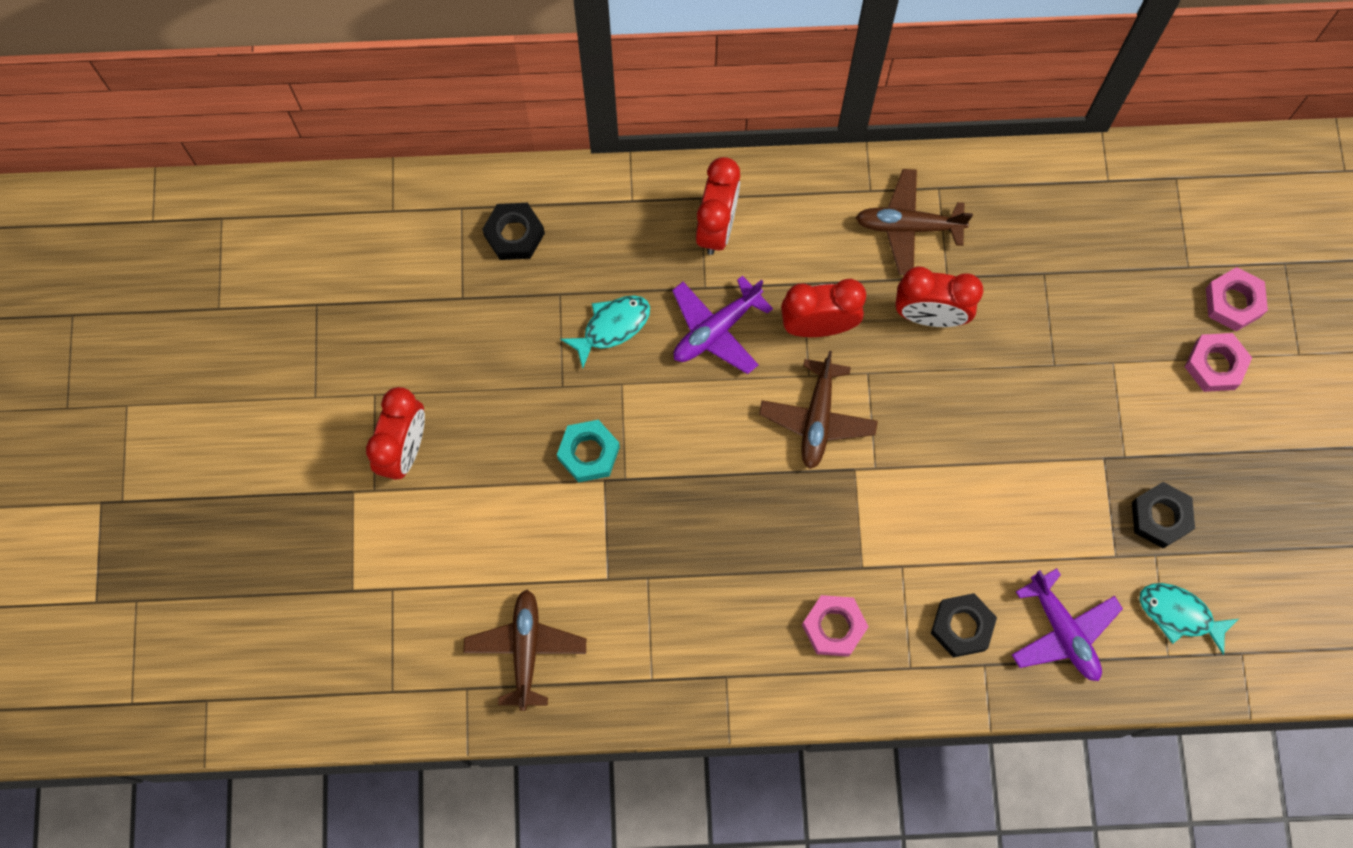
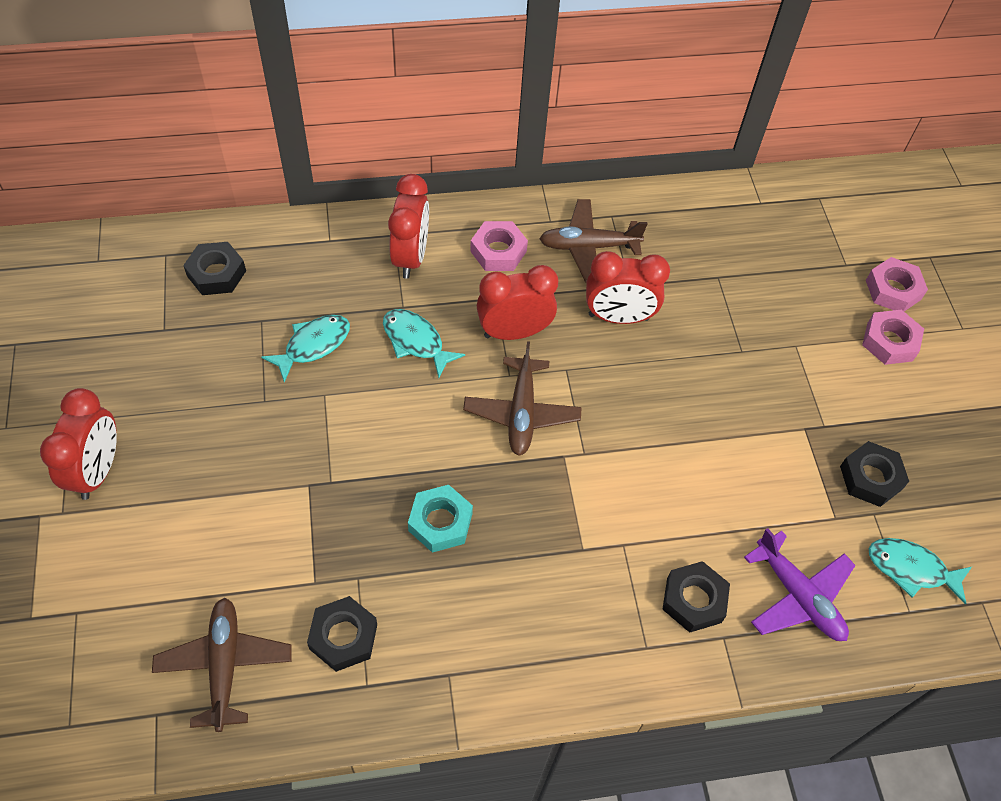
camera: 10 degrees left, 15 degrees down
(588, 453) = (292, 460): turquoise nut -> turquoise nut (440, 522)
(632, 633) = (343, 637): none -> black nut
(716, 330) = (416, 341): purple plane -> turquoise fish
(834, 627) = (560, 612): pink nut -> pink nut (498, 251)

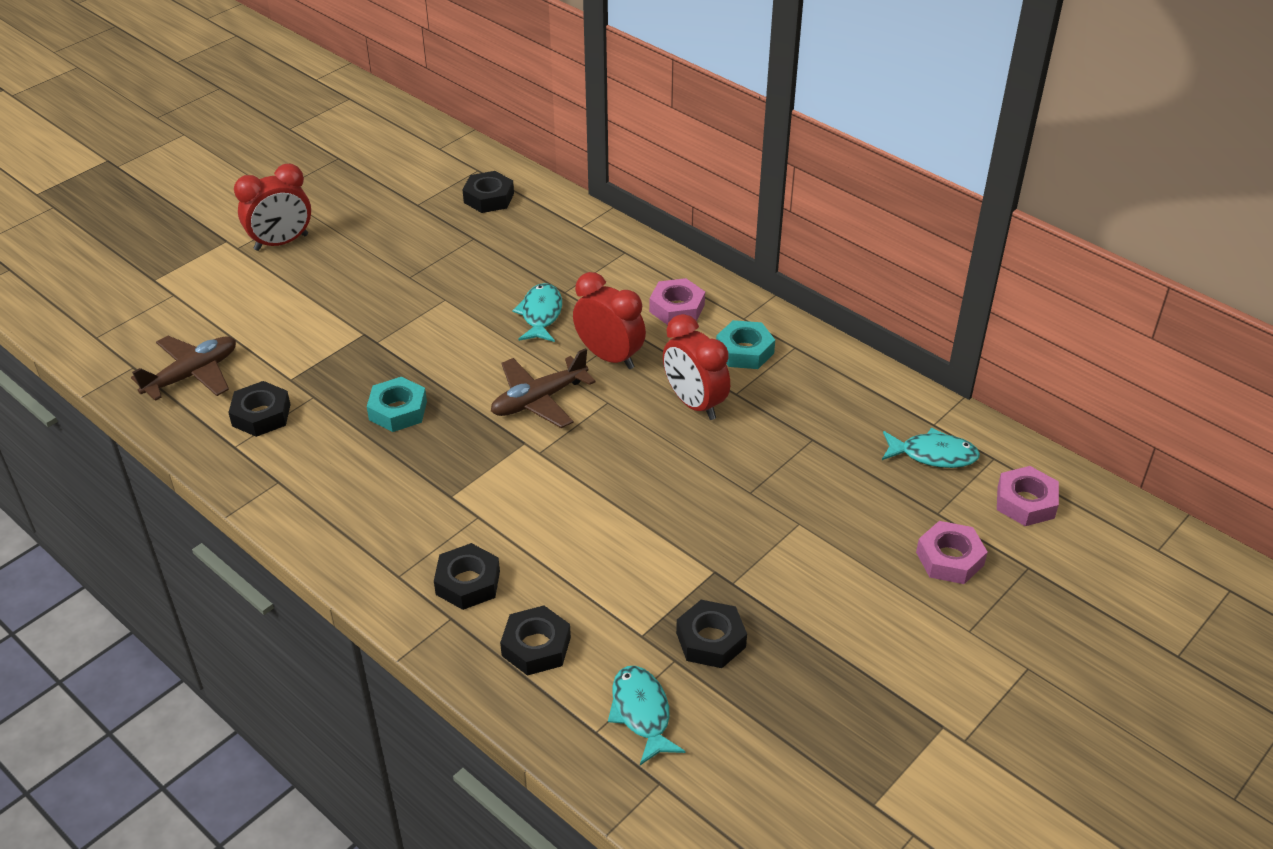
camera: 55 degrees right, 15 degrees down
(313, 345) = (480, 271): turquoise fish -> turquoise fish (933, 455)
(411, 257) = (614, 270): red clock -> none
(588, 247) = (744, 351): brown plane -> turquoise nut
(798, 596) = (536, 646): purple plane -> black nut
(889, 342) = (883, 584): pink nut -> pink nut (1025, 502)

